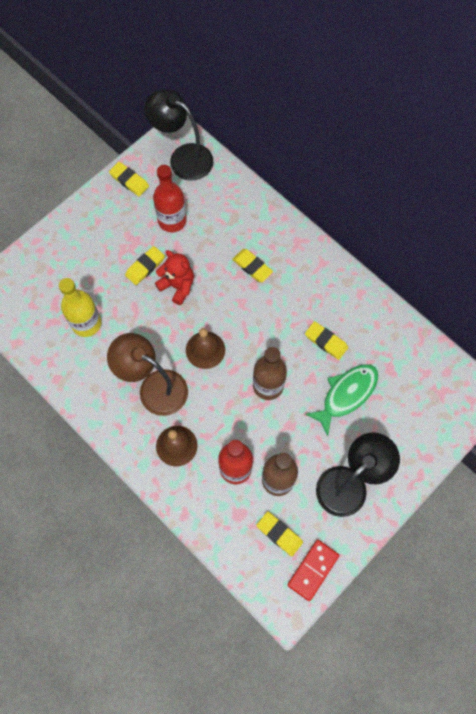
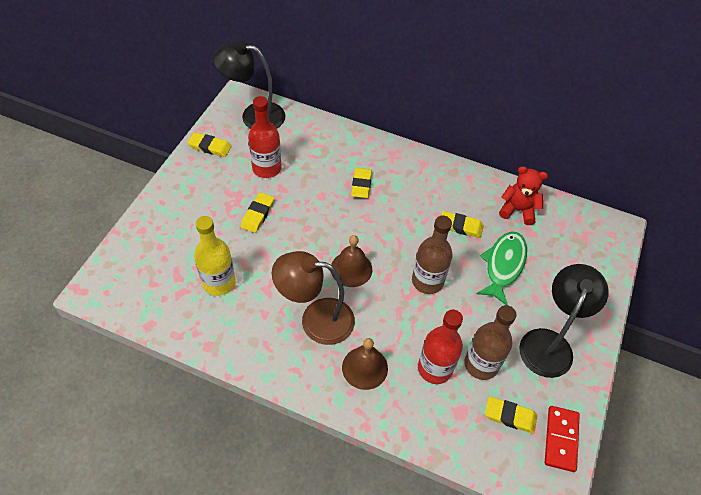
camera: 25 degrees left, 15 degrees down
(177, 286) = (297, 221): red teddy bear -> red teddy bear (518, 210)
(252, 267) = (361, 185): yellow eraser -> yellow eraser turned 75 degrees clockwise

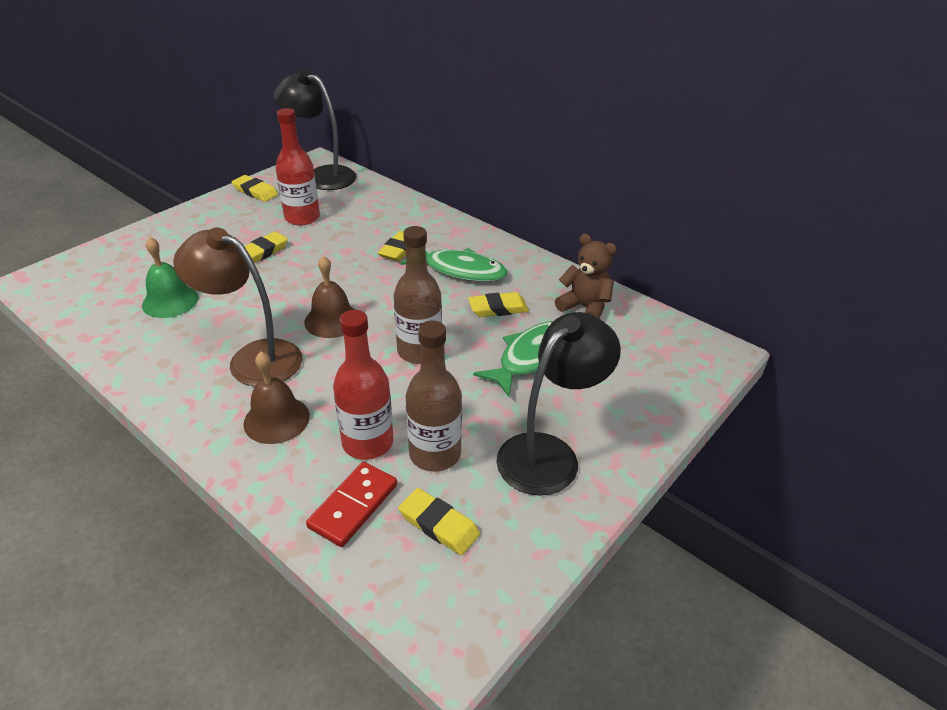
camera: 20 degrees right, 15 degrees down
(219, 282) = (170, 301): yellow bottle -> green bell
(416, 195) = (460, 270): none -> green fish
(460, 226) = (498, 308): yellow eraser -> yellow eraser turned 45 degrees counterclockwise
(518, 210) = (585, 307): red teddy bear -> brown teddy bear
(560, 439) = (500, 575): red domino -> red domino (353, 506)

